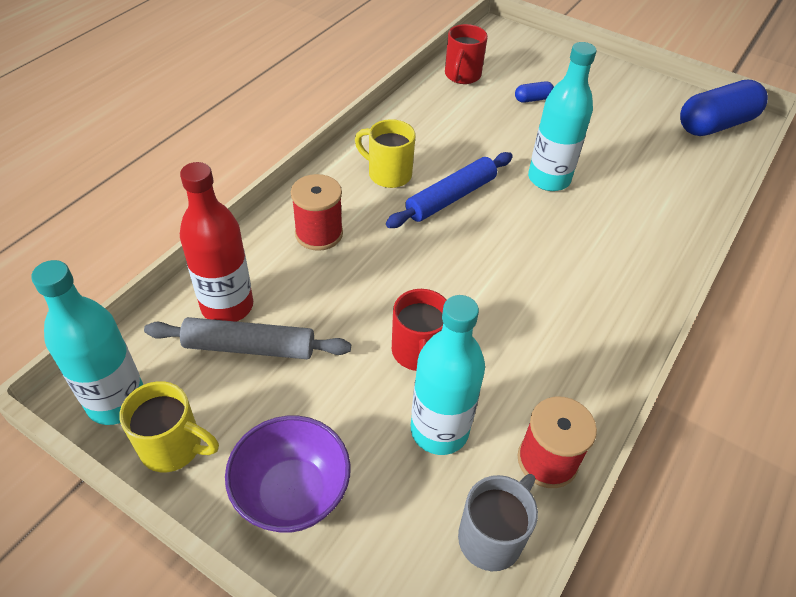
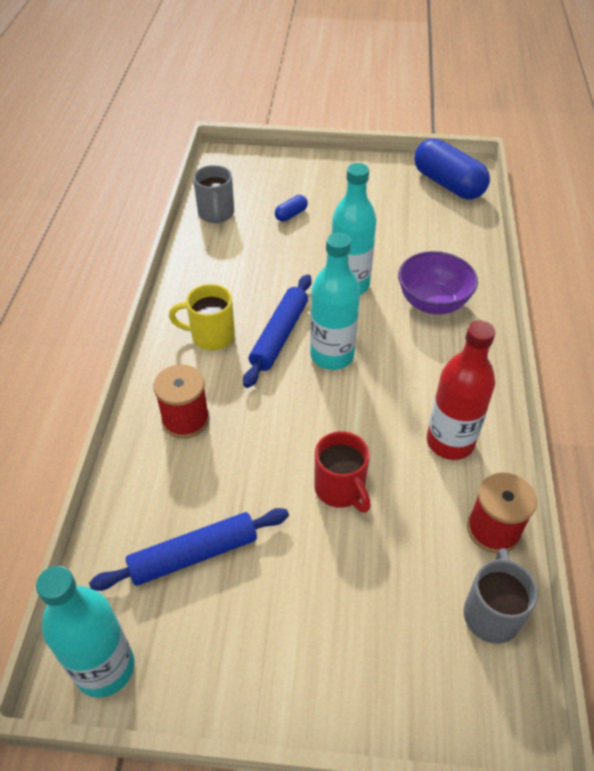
camera: 25 degrees left, 0 degrees up
(173, 447) = (187, 681): yellow mug -> none
(227, 306) = (147, 527): red bottle -> red bottle (450, 442)
(249, 347) = (194, 555): grey rolling pin -> blue rolling pin
(292, 493) = (317, 664): purple bowl -> purple bowl (432, 303)
(439, 430) = (399, 547): turquoise bottle -> turquoise bottle (332, 355)
(462, 76) = (216, 214): red mug -> grey mug
(715, 125) = (448, 184): blue capsule -> blue capsule turned 75 degrees counterclockwise

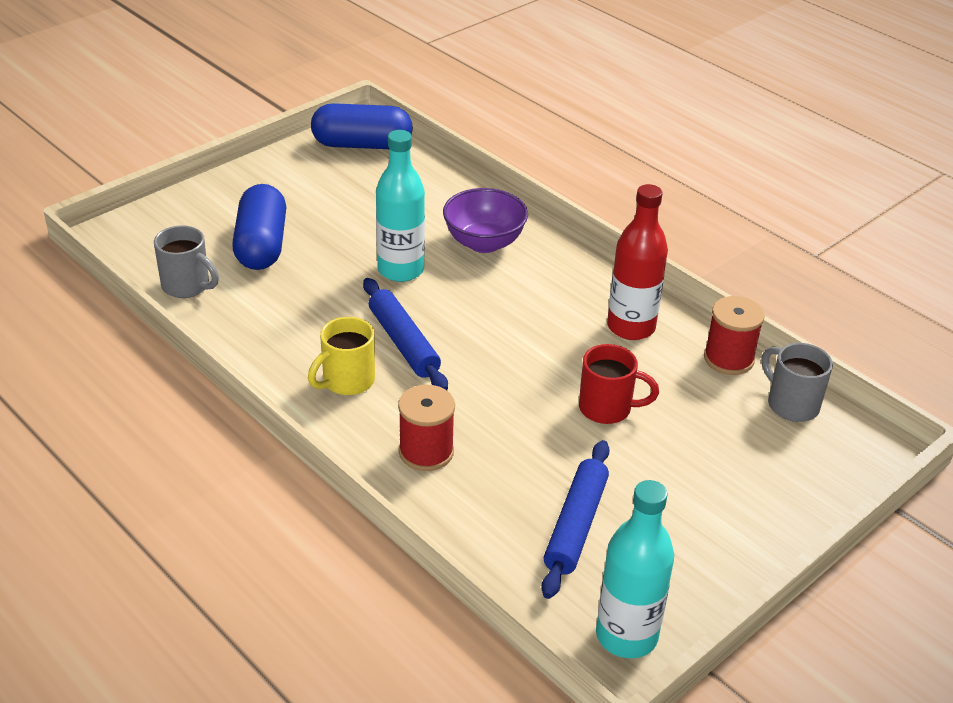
camera: 50 degrees left, 10 degrees down
(291, 215) = (261, 245): blue capsule -> blue capsule, size x2.30
(332, 355) = (467, 329): turquoise bottle -> none

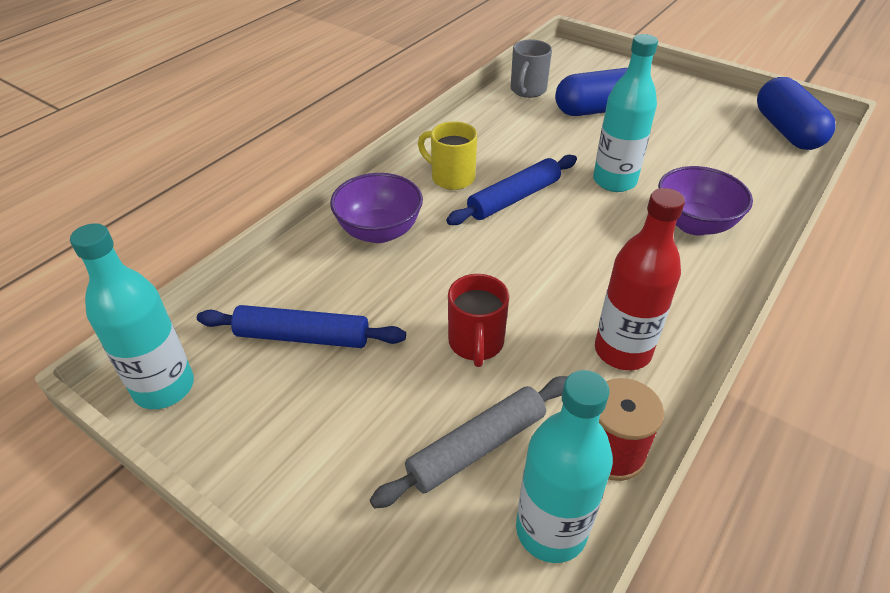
camera: 80 degrees right, 5 degrees up
(426, 452) = (379, 231): red spool -> purple bowl
(718, 428) = (477, 447): none -> grey rolling pin
(791, 404) = (551, 530): grey mug -> turquoise bottle

